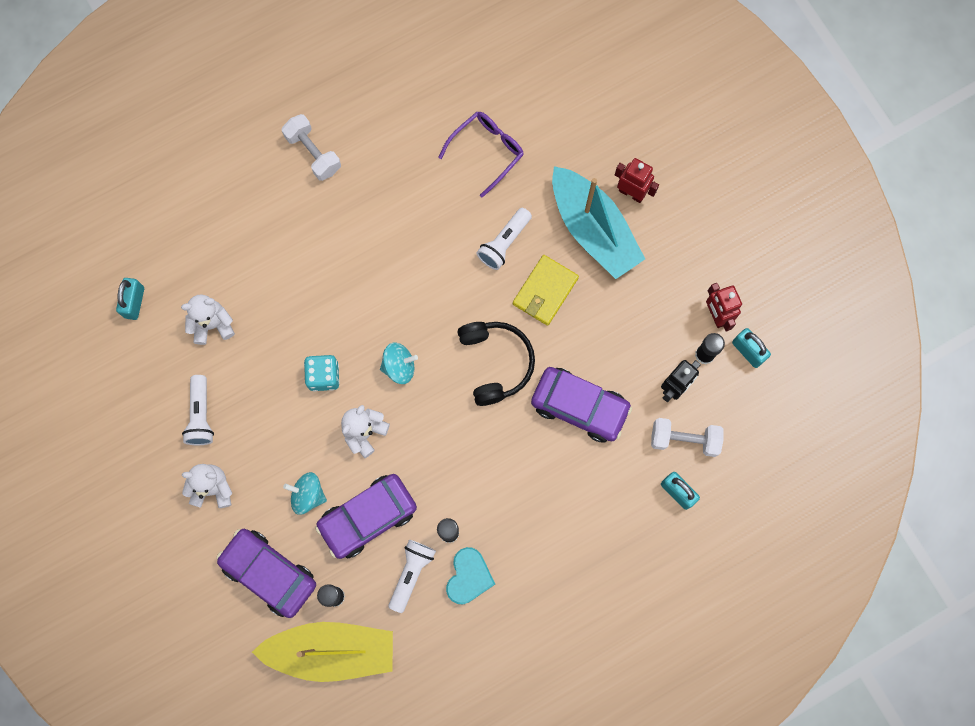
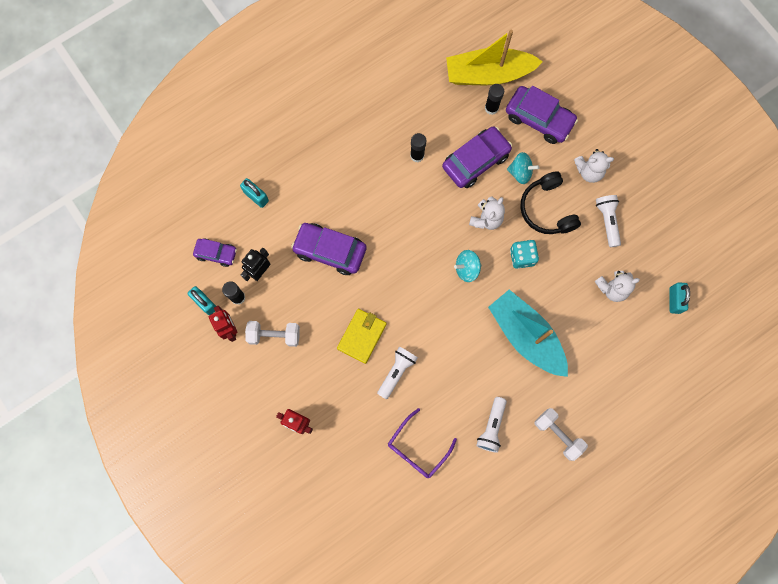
camera: 175 degrees right, 0 degrees up
(411, 573) = (440, 127): white flashlight -> white flashlight (491, 427)
(469, 577) = (400, 128): turquoise heart -> none
(496, 363) = (395, 278): black headphones -> black headphones (546, 209)
(593, 229) = (327, 389): turquoise boat -> turquoise boat (526, 336)
(684, 439) = (252, 234): white dumbbell -> white dumbbell (274, 335)
(733, 416) = (216, 253): none -> purple car

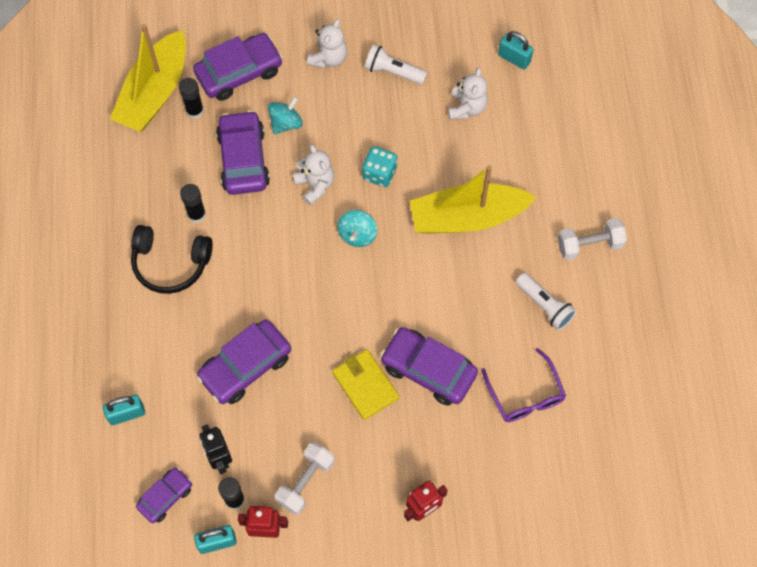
camera: 60 degrees left, 10 degrees down
(397, 372) = (428, 370): white flashlight -> purple car
(526, 336) = (467, 217): turquoise boat -> yellow boat
(546, 209) = (343, 120): black headphones -> black headphones (170, 264)

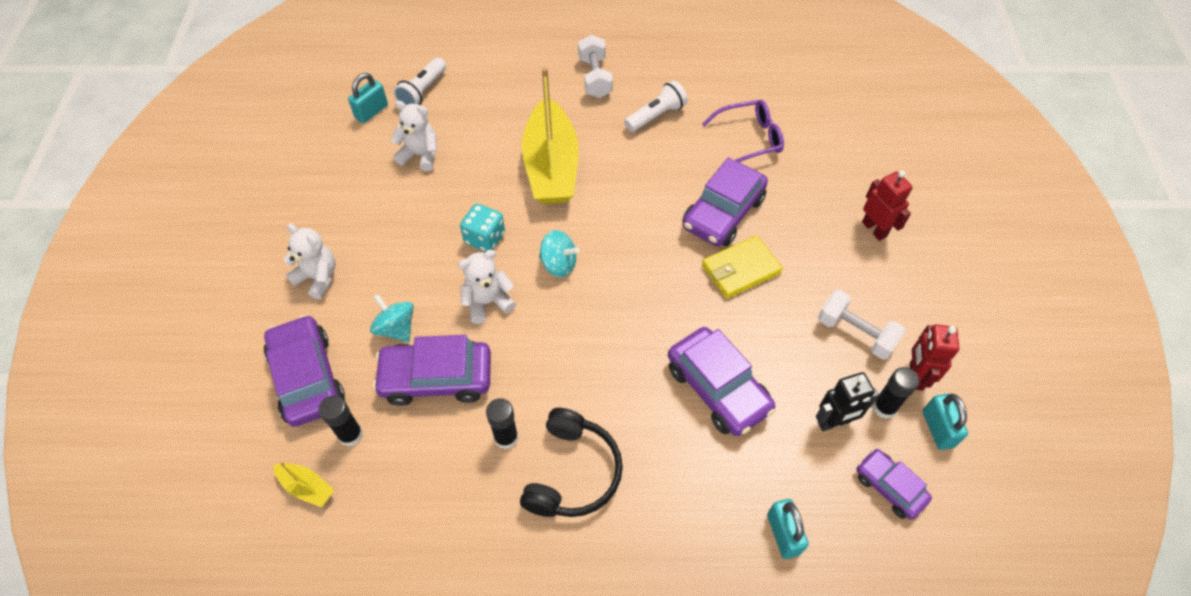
camera: 85 degrees left, 10 degrees down
(154, 92) = (307, 487): yellow boat -> yellow boat, size x0.41
(393, 71) = (356, 216): white flashlight -> white flashlight (422, 91)

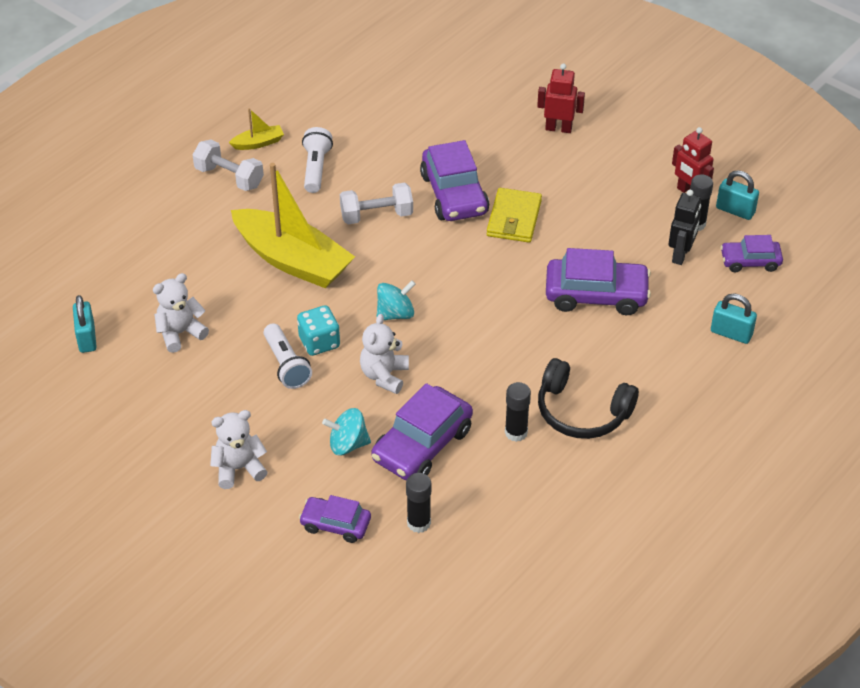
camera: 50 degrees left, 10 degrees down
(307, 378) = (335, 524): purple car -> purple car, size x0.59
(307, 487) = (438, 573): yellow boat -> yellow boat (258, 143)
(422, 91) = (105, 291): white flashlight -> white flashlight (286, 365)
(573, 473) = (581, 412): black headphones -> black headphones turned 150 degrees clockwise
(748, 139) = (403, 134): purple glasses -> none
(855, 333) = (628, 197): white dumbbell -> white dumbbell (376, 215)

